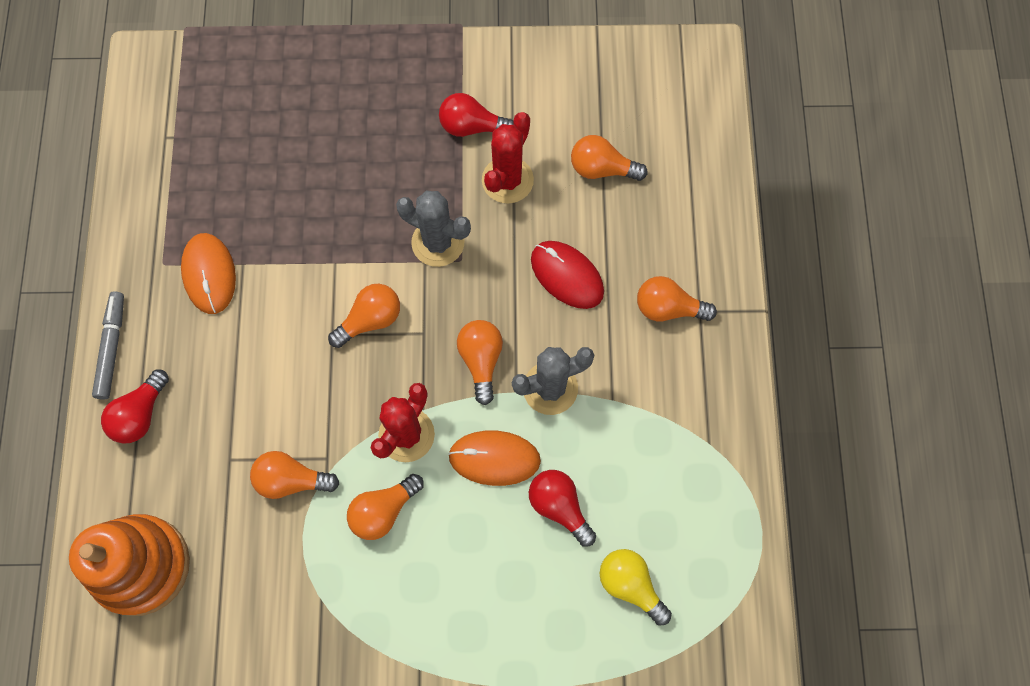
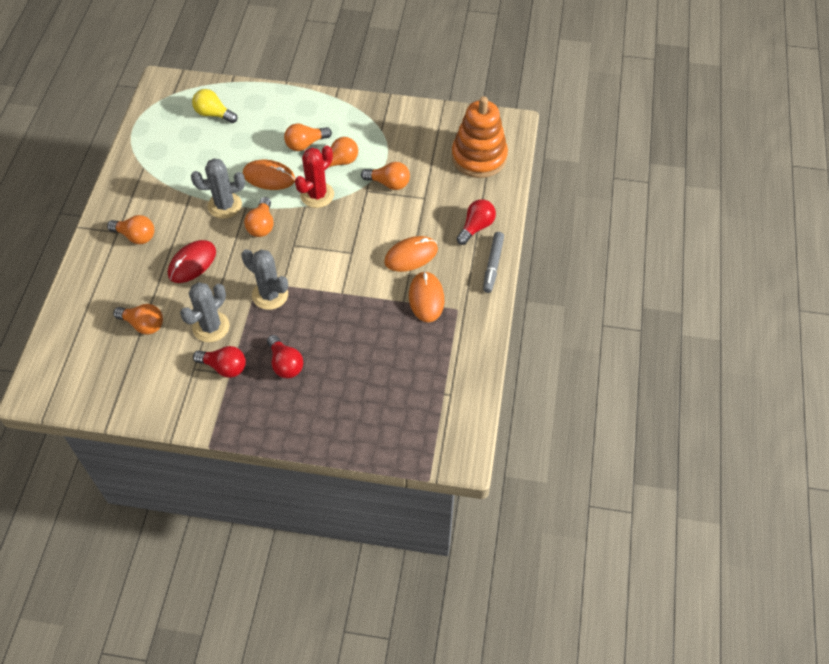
camera: 170 degrees left, 15 degrees down
(239, 343) = (411, 255): none -> orange mouse
(370, 320) = (325, 257): orange light bulb -> orange light bulb (305, 144)
(507, 180) = (211, 327): red cactus -> grey cactus
(559, 506) = (239, 151): red light bulb -> red light bulb (285, 364)
(567, 276) = (192, 263): red mouse -> red mouse turned 75 degrees clockwise
(630, 585) = (213, 114): yellow light bulb -> yellow light bulb turned 150 degrees clockwise

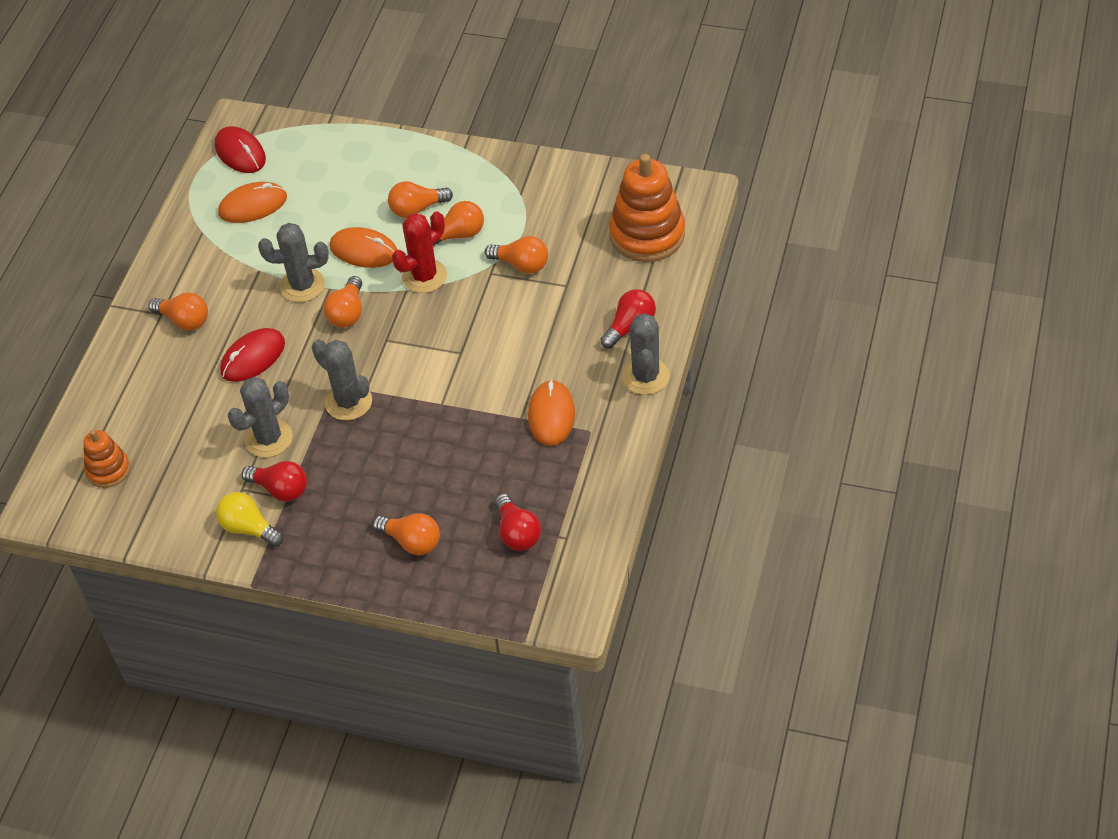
camera: 10 degrees right, 5 degrees down
(86, 358) = (108, 470): none -> orange stacking toy
(143, 324) = (183, 431): orange light bulb -> orange light bulb (412, 541)
(167, 106) = (240, 152): none -> red mouse
(213, 114) = (300, 165): yellow light bulb -> yellow light bulb (249, 528)
(285, 364) = (358, 489): red light bulb -> red light bulb (517, 533)
(411, 255) = (538, 360): orange mouse -> orange mouse (253, 205)
(493, 265) = (645, 376): grey marker -> grey cactus

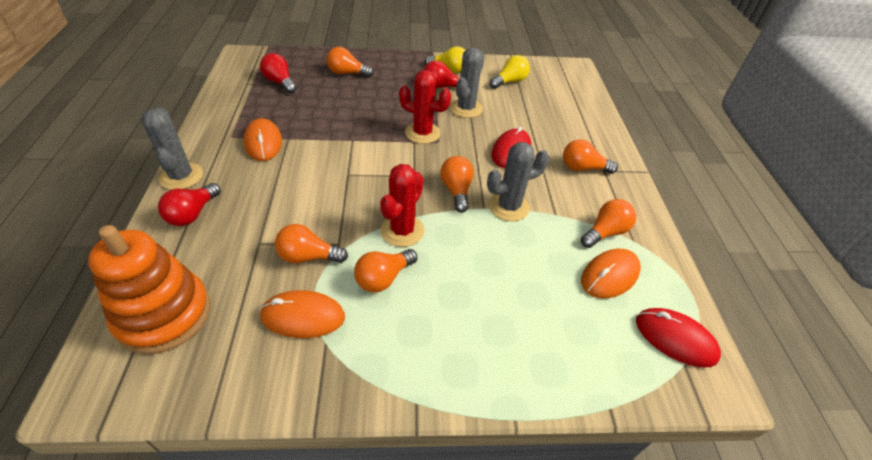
camera: 155 degrees right, 5 degrees down
(108, 470) = (553, 85): orange stacking toy -> none
(170, 487) = (509, 81): none -> yellow light bulb
(348, 402) = (422, 133): grey cactus -> red cactus
(364, 250) = (472, 246): orange mouse -> orange mouse (303, 316)
(417, 209) = (439, 301): orange light bulb -> orange light bulb (605, 232)

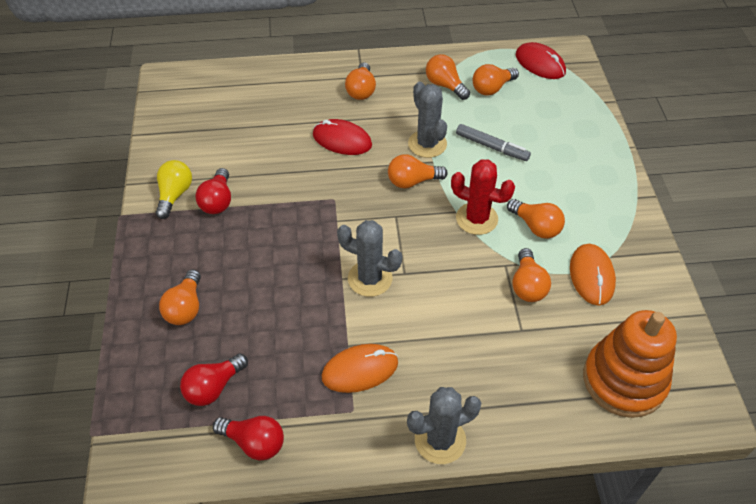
camera: 90 degrees left, 5 degrees up
(193, 214) = (497, 404): red light bulb -> red light bulb (254, 442)
(422, 133) = (320, 214): red cactus -> none
(466, 108) = (265, 177): grey cactus -> grey cactus (370, 278)
(507, 259) = (491, 147): none -> grey marker
(509, 81) = (202, 137): yellow light bulb -> none
(610, 275) = (492, 88): orange mouse -> orange light bulb
(675, 339) = (540, 64): red mouse -> red mouse turned 75 degrees counterclockwise

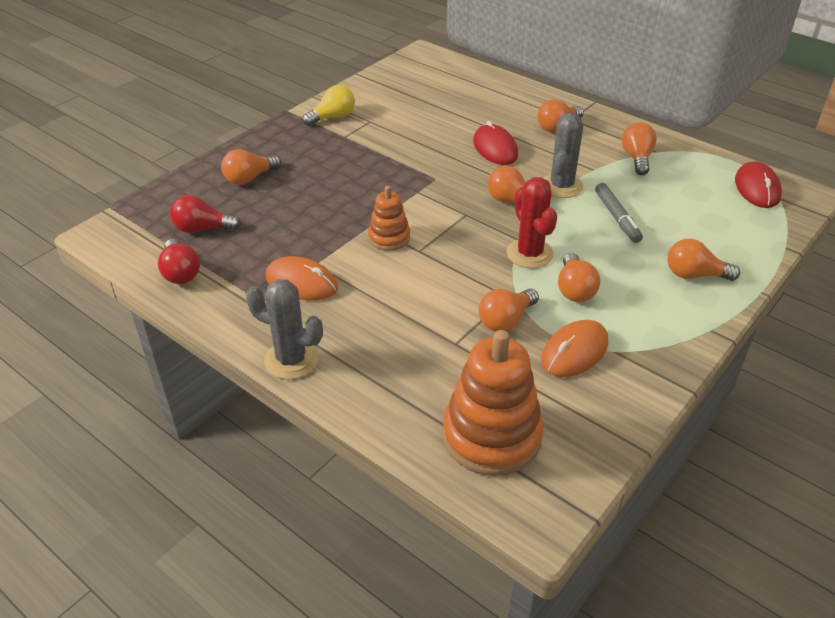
camera: 45 degrees right, 10 degrees down
(218, 201) = (354, 135): red light bulb -> none
(370, 278) = (389, 238): grey cactus -> orange stacking toy
(492, 88) = (679, 181): orange light bulb -> orange light bulb (694, 275)

